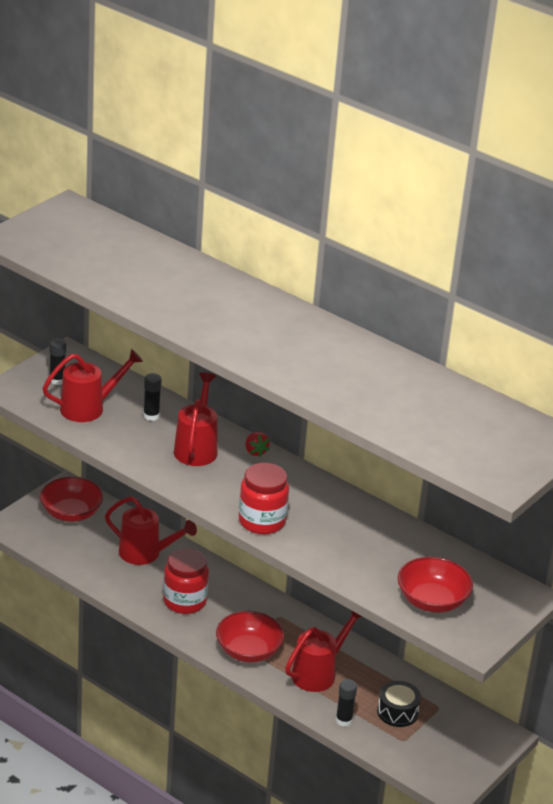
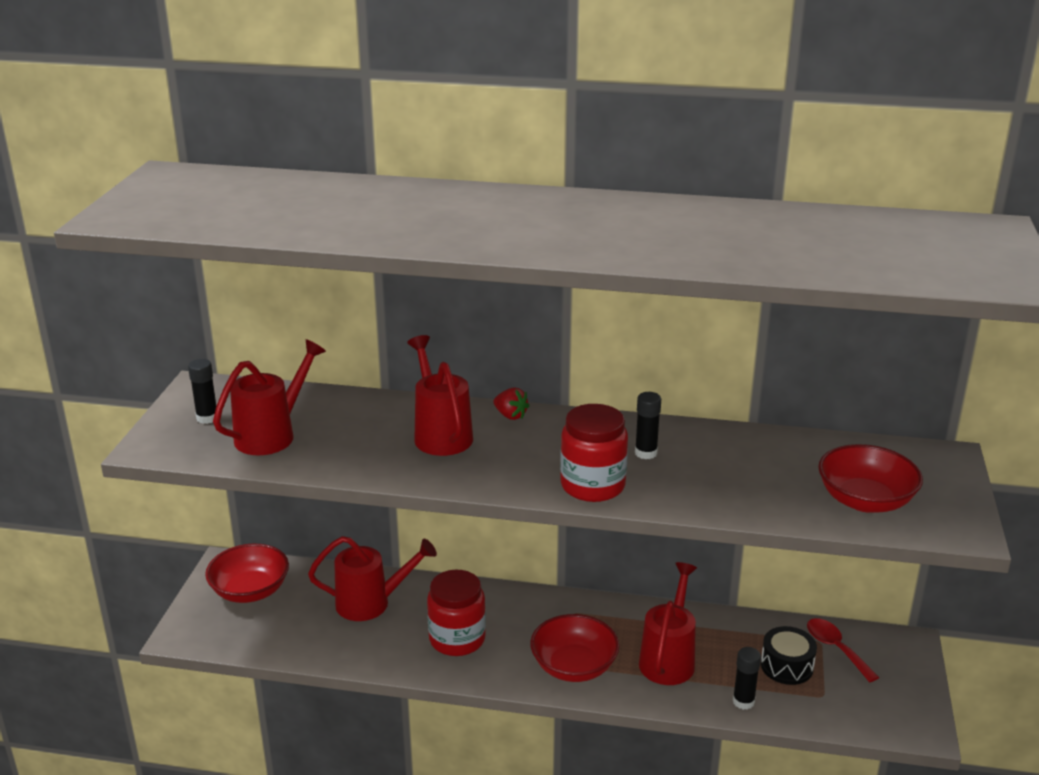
camera: 25 degrees left, 5 degrees down
(151, 416) = (356, 418): black glue stick -> black glue stick (646, 453)
(446, 716) = (836, 648): none -> red spoon

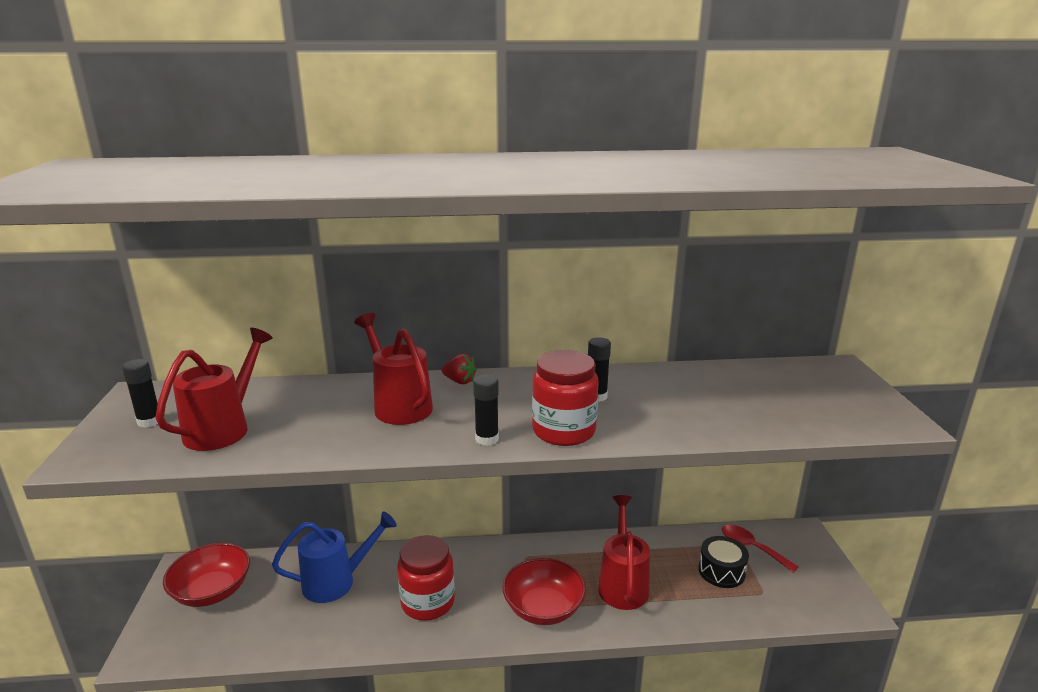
camera: 15 degrees left, 5 degrees down
(371, 603) = (336, 582): red watering can -> blue watering can
(743, 701) = (702, 612): black glue stick -> black glue stick (487, 439)
(865, 500) = (805, 409): red bowl -> none

